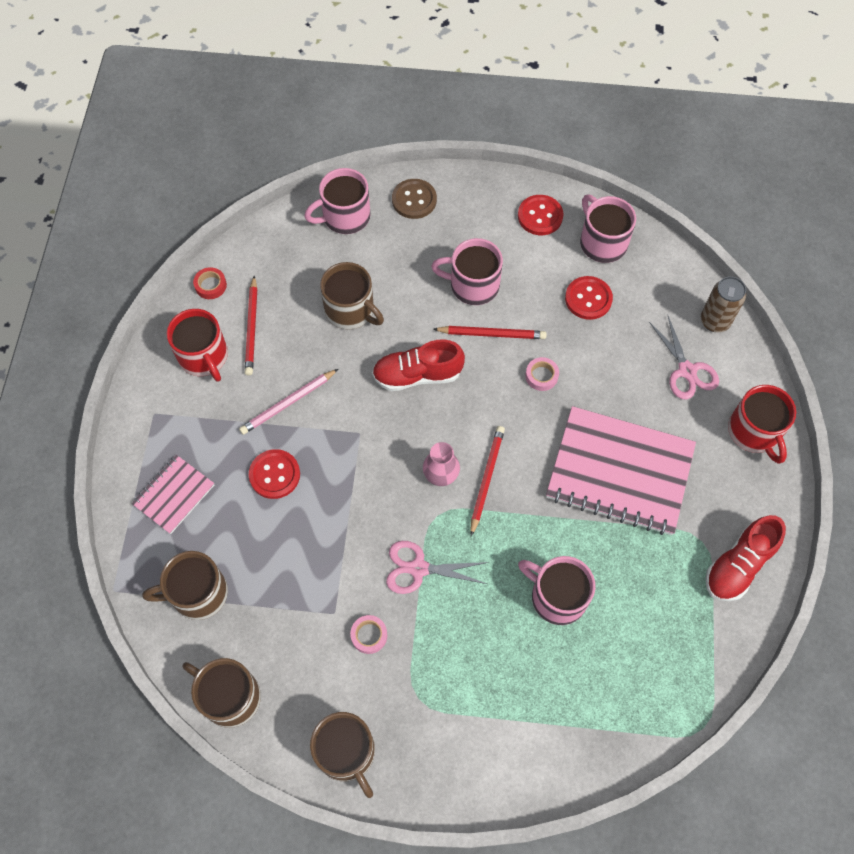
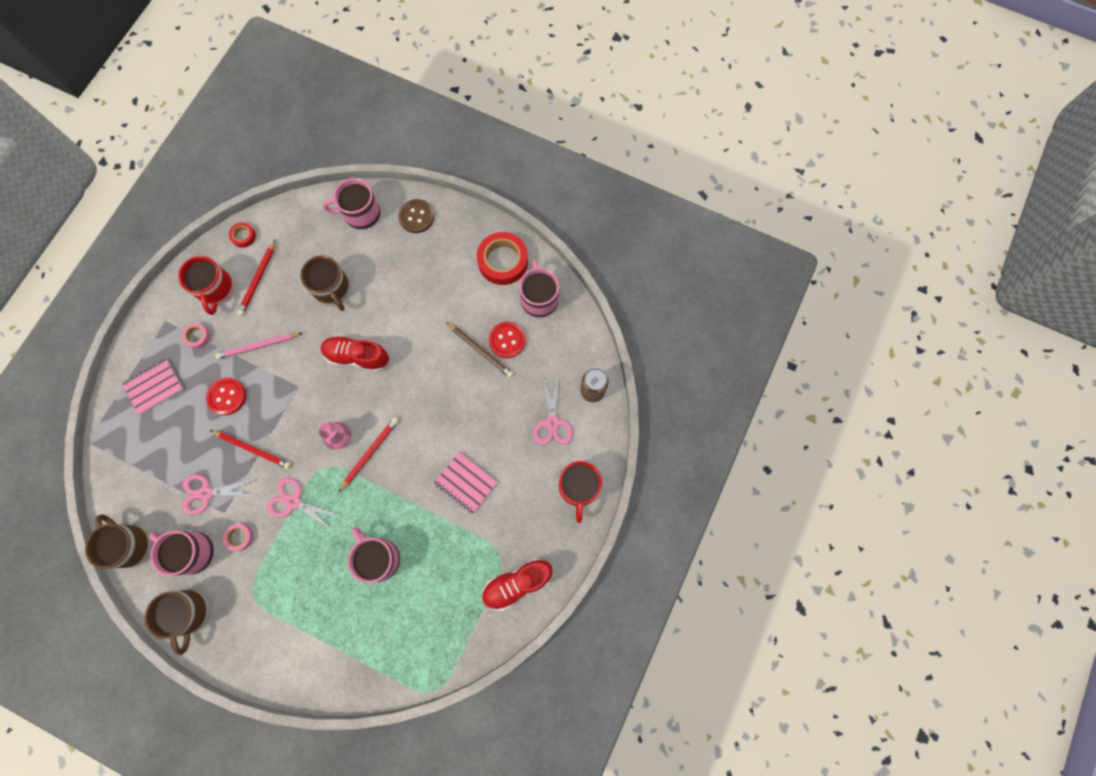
camera: 20 degrees right, 10 degrees up
(197, 593) = (140, 464): brown mug -> none
(301, 598) = (206, 493): none -> pink scissors
(472, 285) = (428, 300): pink mug -> pink mug (192, 551)
(491, 334) = (424, 343): red pencil -> red pencil (252, 449)
(540, 216) = (503, 261): red button -> red tape
(541, 376) = (445, 389): pink tape -> pink tape (197, 336)
(562, 320) = (480, 350): none -> brown pencil
(619, 472) = (466, 482): pink notebook -> pink notebook, size x0.51

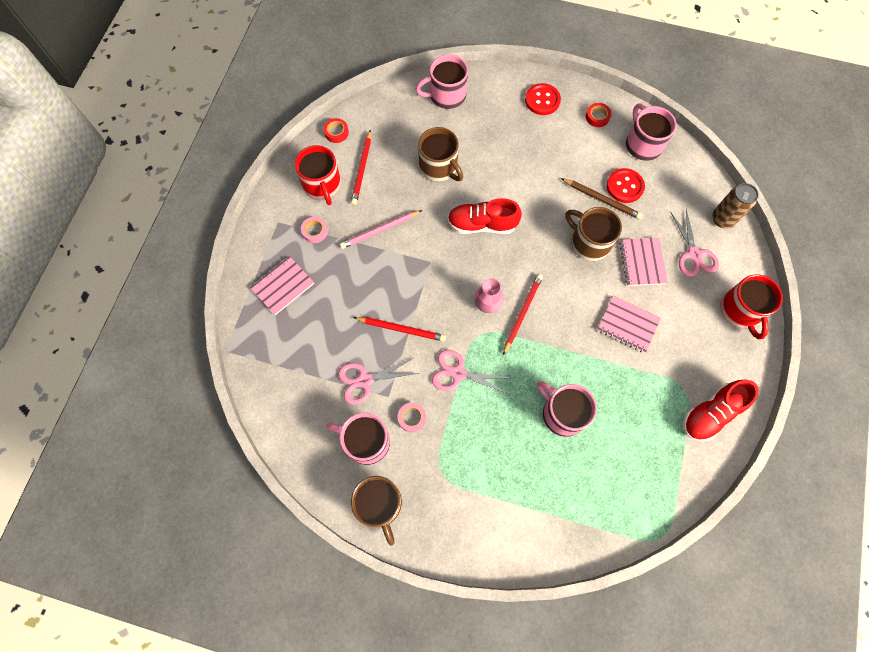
camera: 10 degrees left, 5 degrees down
(131, 544) = (299, 446): brown mug -> brown mug (589, 242)
(227, 396) = (360, 283): red button -> red button (542, 100)
(416, 217) = (501, 90): brown button -> none
(499, 422) = (642, 262): none -> pink notebook
(503, 261) = (597, 117): red tape -> red tape, size x0.48

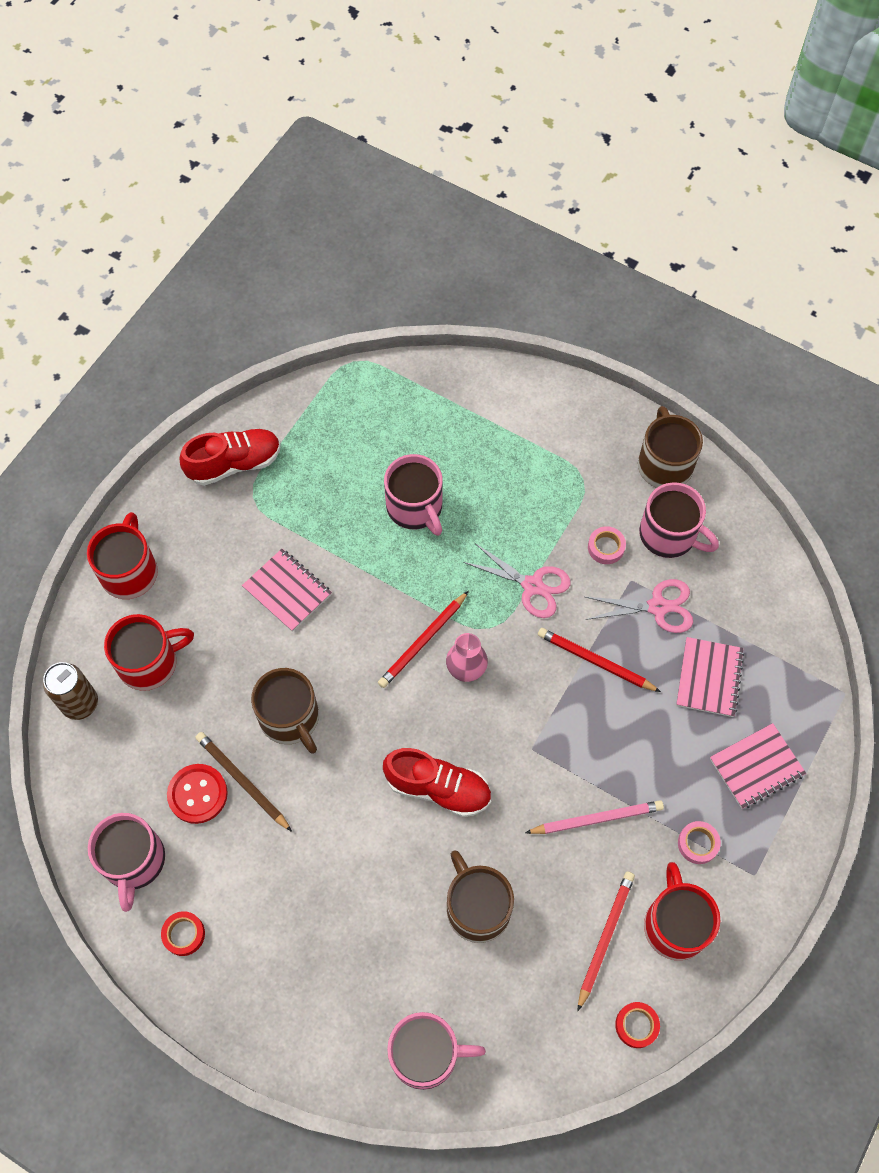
camera: 165 degrees left, 5 degrees down
(542, 100) = (262, 995): red button -> none
(642, 262) = (228, 669): pink notebook -> pink notebook (709, 678)
(694, 254) = (149, 662): pink scissors -> red mug

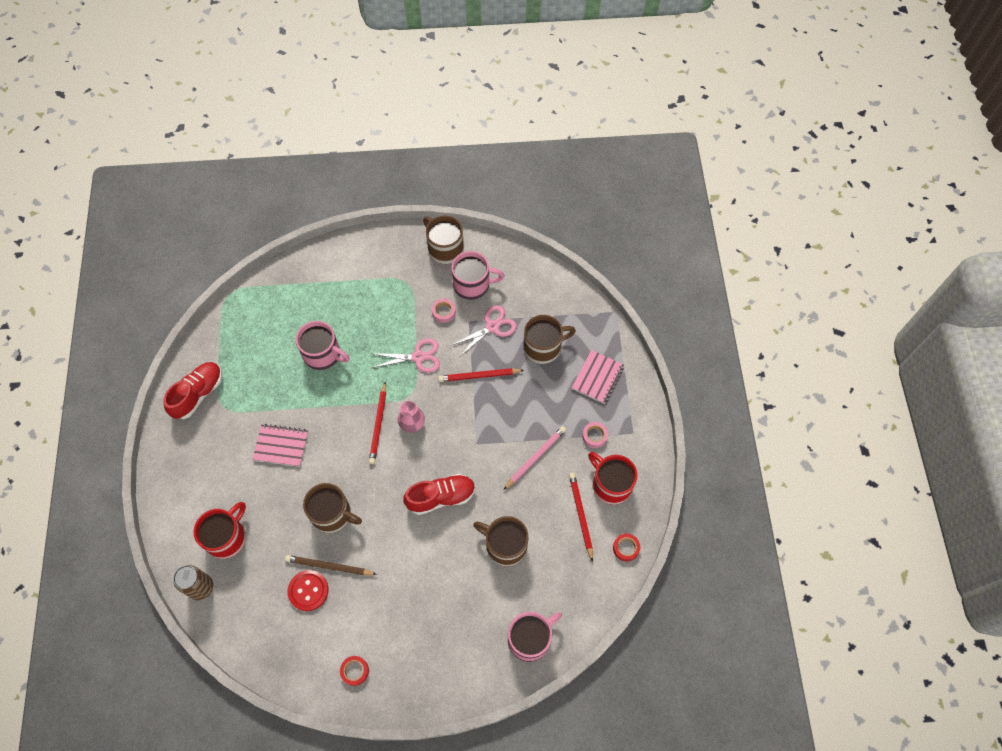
camera: 35 degrees left, 0 degrees up
(130, 571) = (177, 494): red mug -> none
(134, 861) = (297, 652): pink mug -> none
(709, 678) = (543, 347): pink notebook -> brown mug

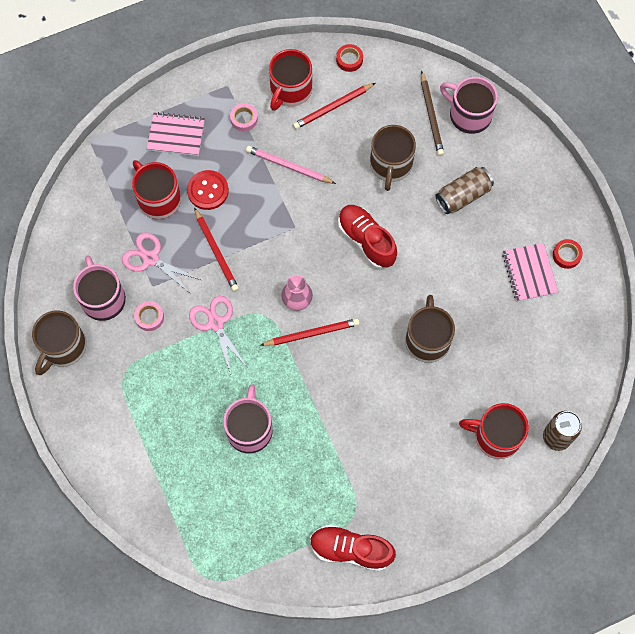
camera: 110 degrees left, 5 degrees up
(281, 446) = (375, 426): pink notebook -> pink notebook (529, 273)
(308, 590) = (513, 330): red button -> red button (208, 191)
(329, 566) = (481, 320): brown pencil -> brown pencil (431, 116)
(450, 598) = (463, 196): none -> brown can
(543, 347) = (158, 198): brown mug -> red mug

